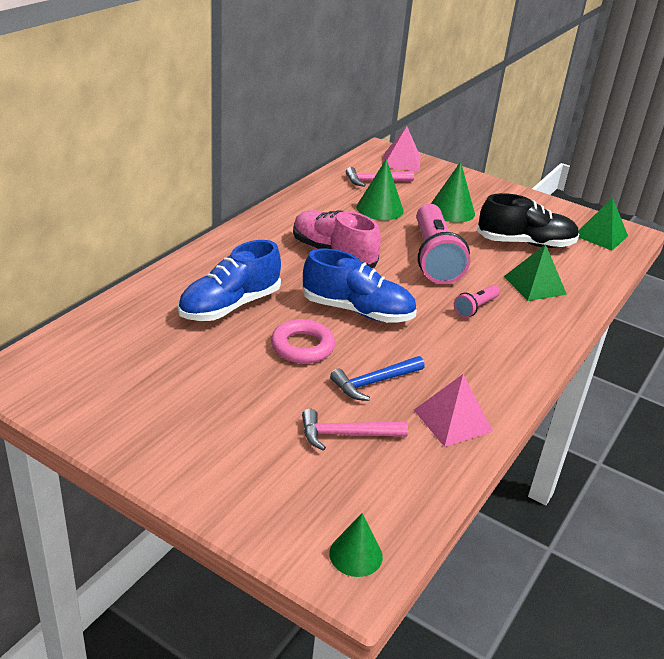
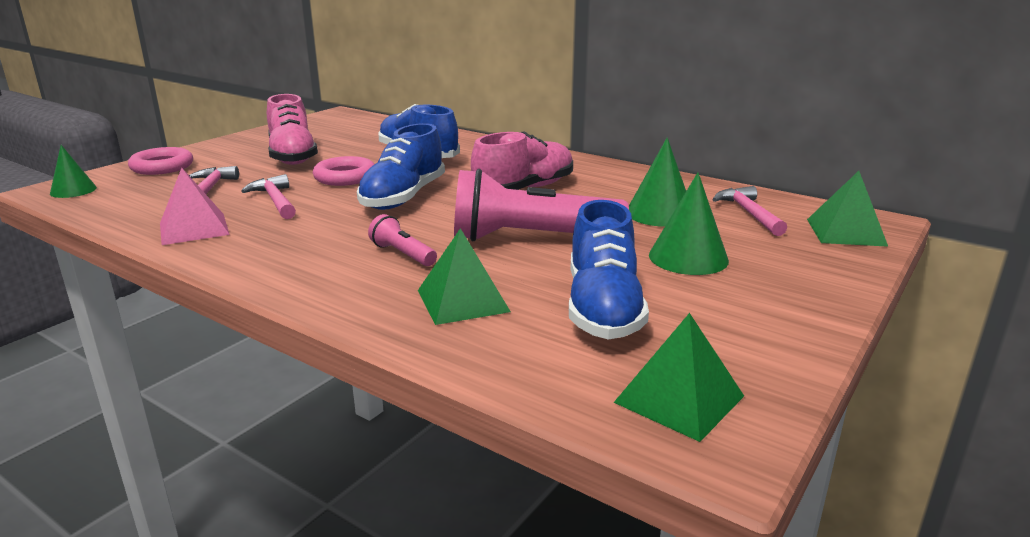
camera: 95 degrees right, 10 degrees down
(222, 391) = (293, 156): none -> pink shoe
(260, 497) = (162, 167): none -> pink ring
(374, 382) = (275, 201): blue hammer -> pink hammer
(401, 161) = (845, 232): pink pyramid -> green pyramid
(525, 243) = (603, 308): black shoe -> blue shoe

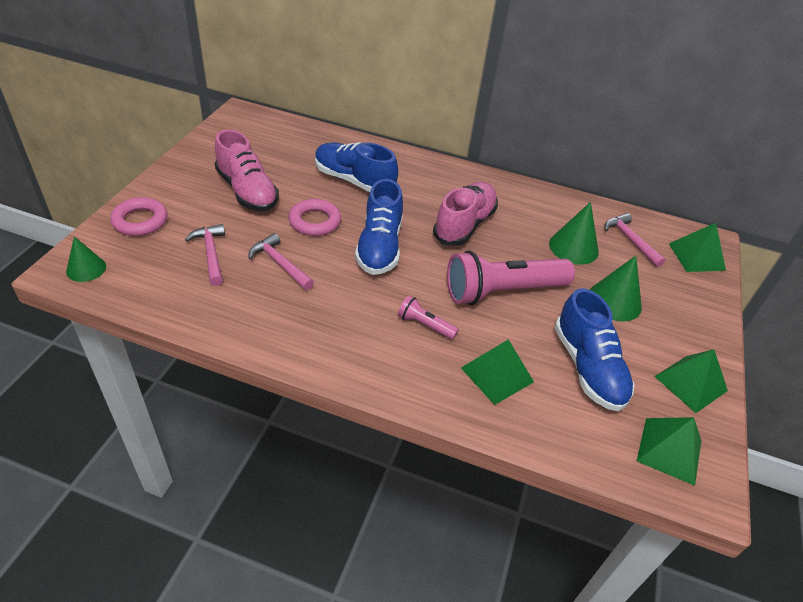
camera: 20 degrees left, 20 degrees up
(193, 228) = (240, 313): pink pyramid -> none
(763, 338) = (691, 383): none -> green pyramid

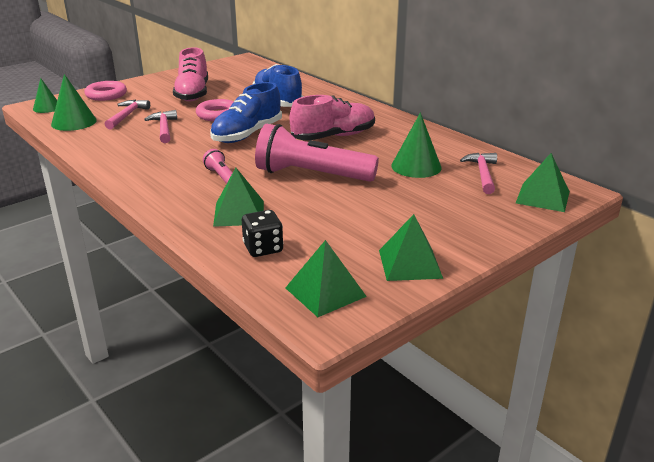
camera: 35 degrees right, 15 degrees down
(567, 416) = (263, 248): none -> black dice
(588, 367) = (323, 229): blue shoe -> none
(614, 301) = (408, 202): green cone -> green cone (74, 122)

